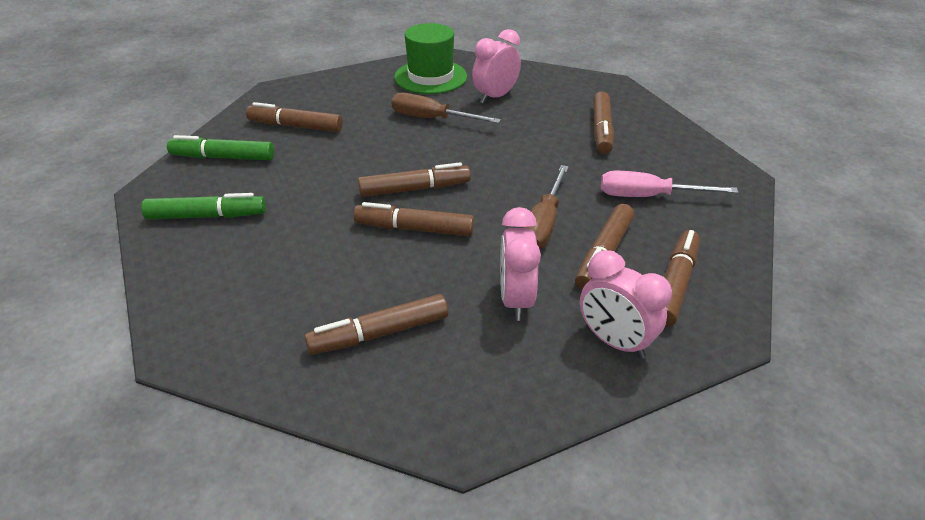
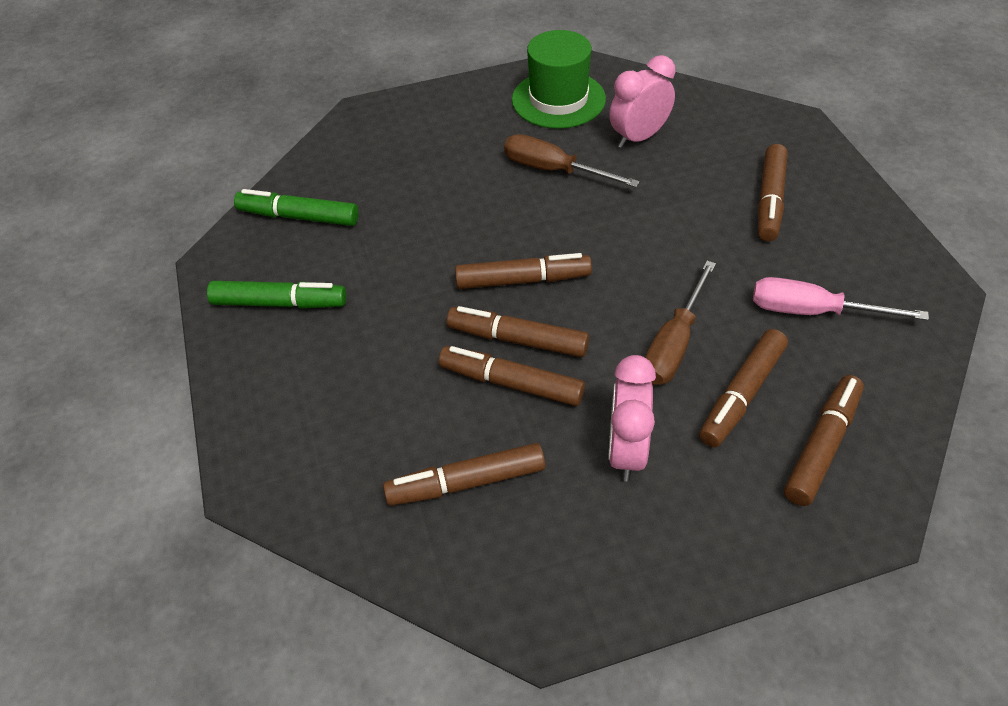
camera: 10 degrees right, 10 degrees up
(295, 126) = (385, 173): brown marker -> brown marker (511, 383)
(614, 341) = (734, 519): pink clock -> none

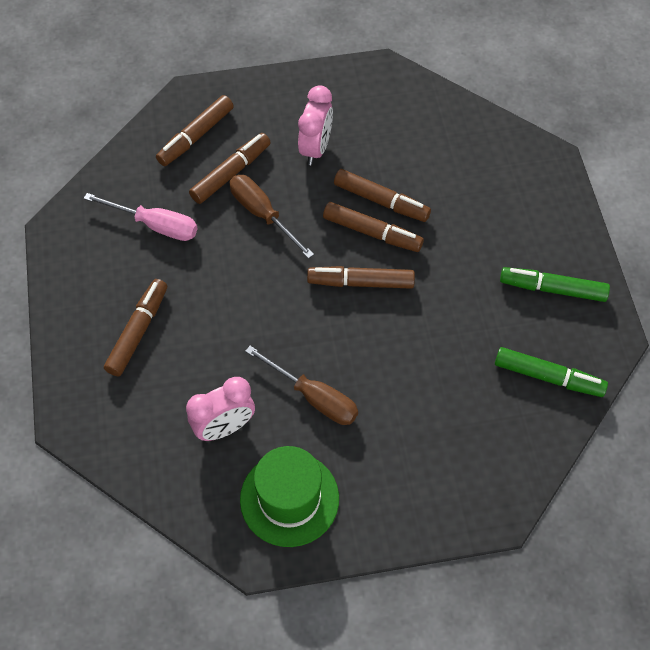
camera: 175 degrees left, 10 degrees up
(466, 483) = (417, 143): brown marker -> none
(674, 344) = (262, 214): brown screwdriver -> brown screwdriver turned 75 degrees counterclockwise

